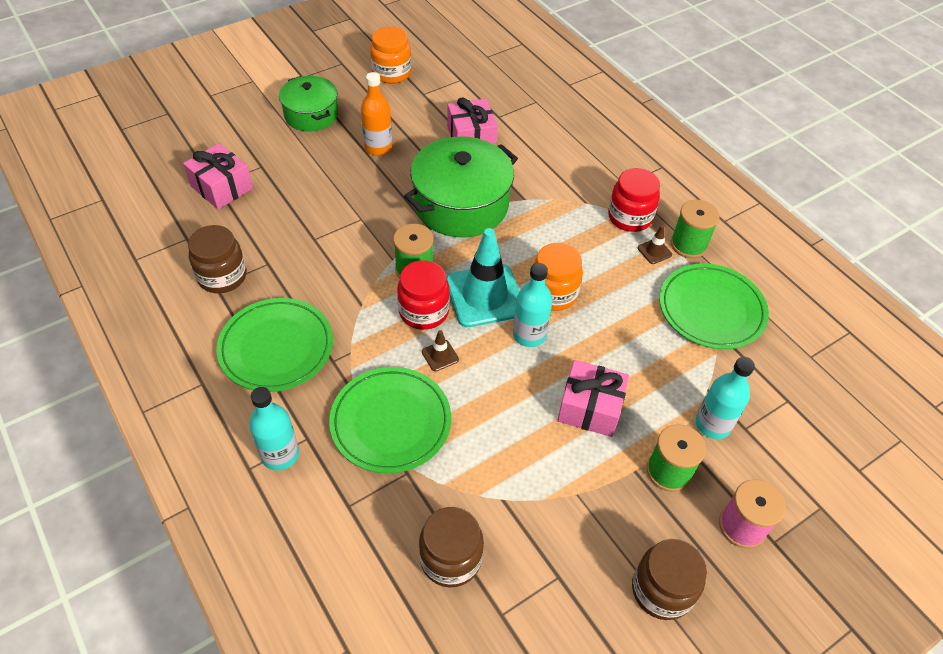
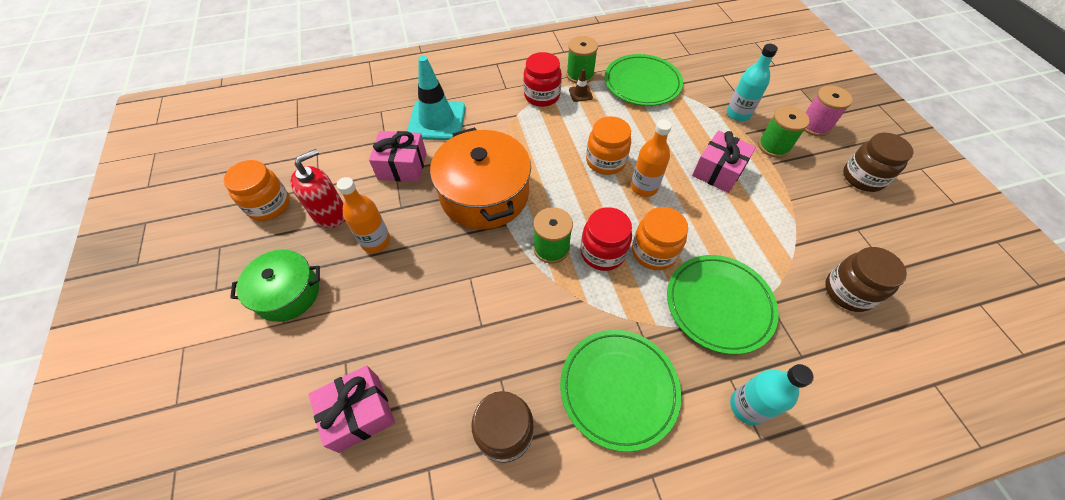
camera: 70 degrees left, 5 degrees up
(397, 110) = (330, 213): none -> red soap dispenser
(440, 355) = (654, 252): brown traffic cone -> orange jar
(461, 204) = (484, 194): green pot -> orange pot
(485, 296) = (596, 205): turquoise traffic cone -> turquoise traffic cone (437, 120)
(529, 335) = (644, 187): turquoise bottle -> orange bottle

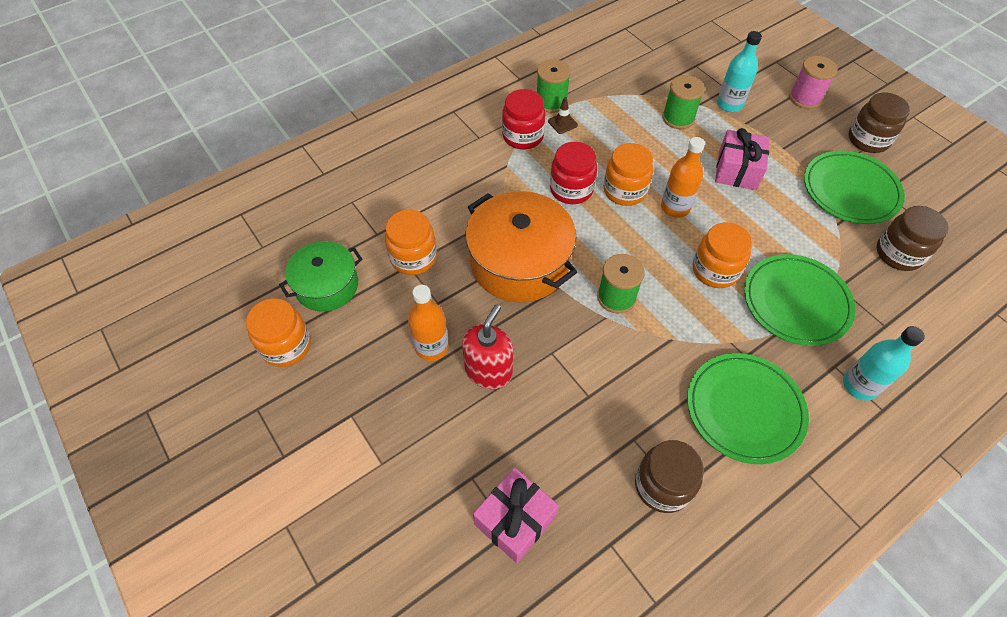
camera: 20 degrees left, 0 degrees up
(287, 293) = (368, 432): green pot -> green pot (327, 286)
(330, 213) = (363, 333): red soap dispenser -> red soap dispenser (488, 371)
(402, 166) = (413, 257): pink gift -> orange jar
(437, 120) = (423, 195): turquoise traffic cone -> none
(602, 252) = (667, 286): red jar -> red jar (571, 189)
(642, 83) = (620, 95): green plate -> green plate (850, 190)
(773, 146) = (777, 130): green spool -> green spool (678, 118)

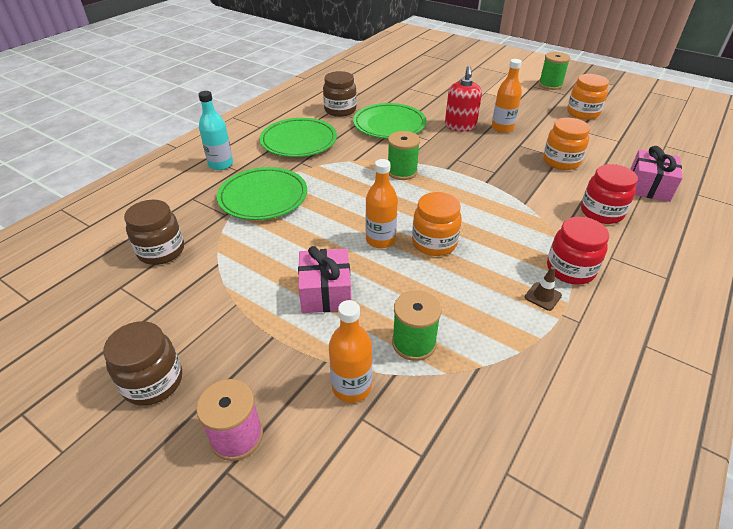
camera: 160 degrees right, 15 degrees down
(327, 286) = (596, 138): green pot -> none
(515, 520) = (408, 90): pink gift -> pink gift (648, 187)
(519, 262) = (485, 175): orange pot -> none
(551, 102) = (577, 321): green spool -> green spool (550, 85)
(571, 189) = (483, 232): red jar -> red jar (601, 212)
(715, 270) = (331, 202): orange jar -> none
(729, 104) = (351, 387): turquoise bottle -> orange bottle
(850, 190) = (195, 302): green plate -> green plate (389, 125)

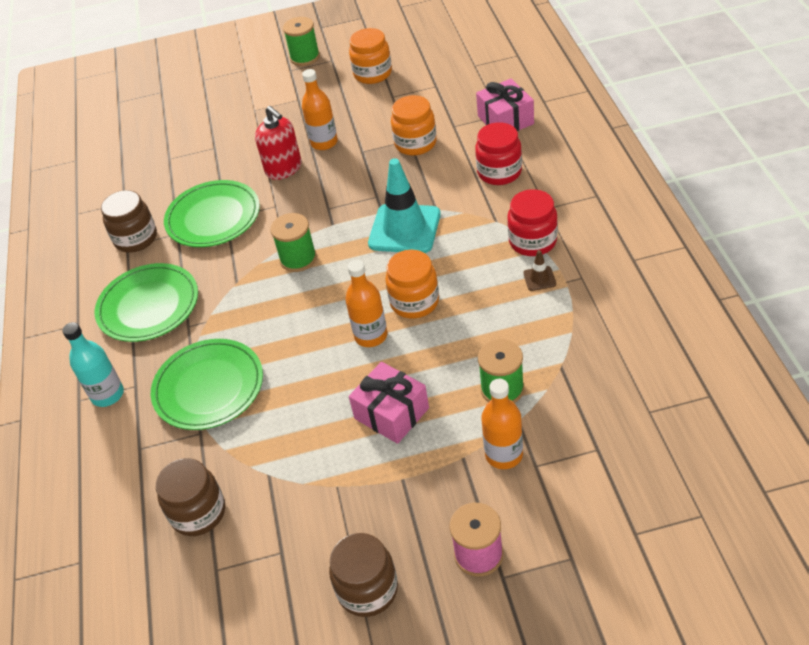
camera: 40 degrees left, 5 degrees up
(487, 200) = (404, 229): none -> turquoise traffic cone

